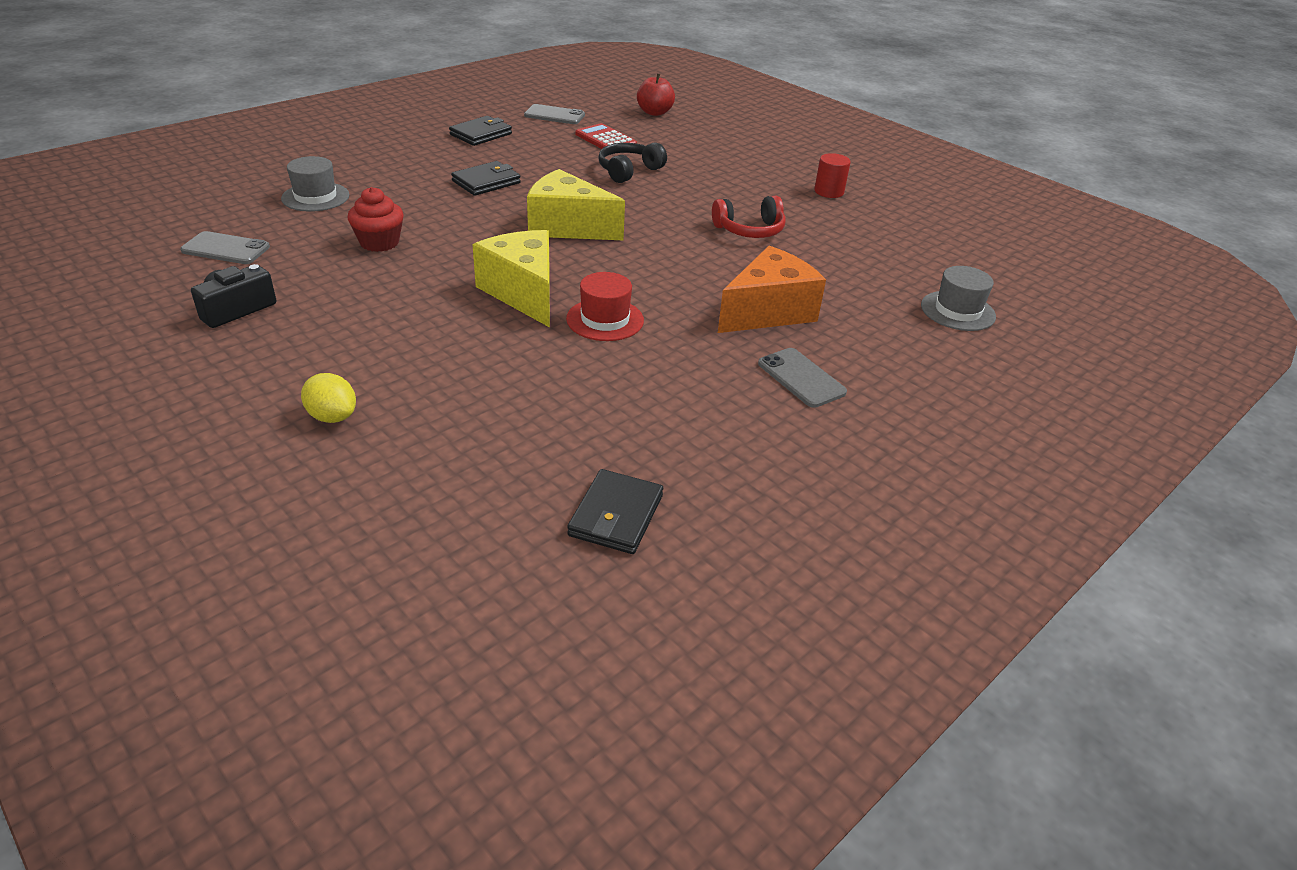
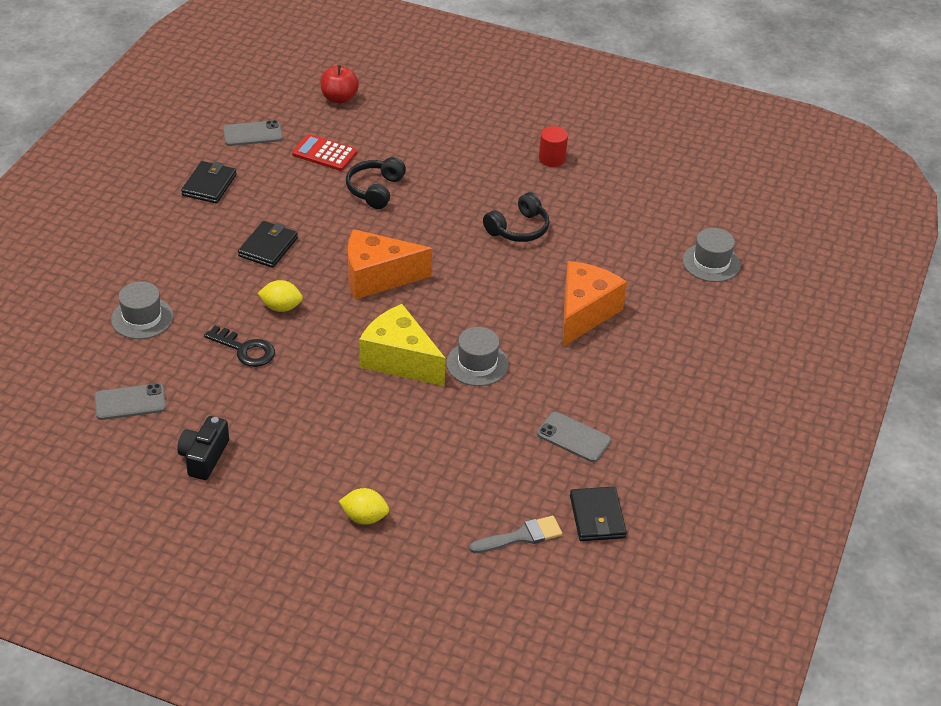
camera: 25 degrees left, 5 degrees up
(379, 242) = (245, 349): red cupcake -> black key
(450, 223) = (281, 307): none -> yellow lemon
(496, 502) = (521, 536): none -> grey brush
(567, 227) = (377, 277): yellow cheese -> orange cheese
(605, 319) = (477, 364): red hat -> grey hat
(749, 230) = (518, 229): red headphones -> black headphones
(801, 378) = (641, 366): grey phone -> grey phone (573, 437)

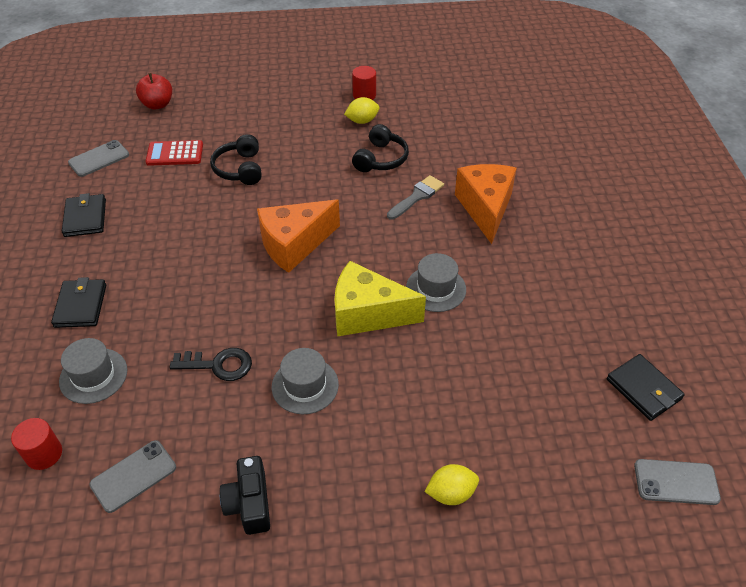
camera: 25 degrees left, 5 degrees up
(74, 359) = (44, 454): none -> red cylinder
(268, 247) = (177, 255): black wallet -> black wallet (81, 306)
(281, 307) = (226, 307): yellow lemon -> yellow lemon (362, 121)
(521, 536) = (600, 441): grey brush -> grey brush (417, 196)
(573, 437) = (564, 322): grey phone -> grey phone (676, 482)
(711, 262) = (543, 132): grey hat -> grey hat (305, 385)

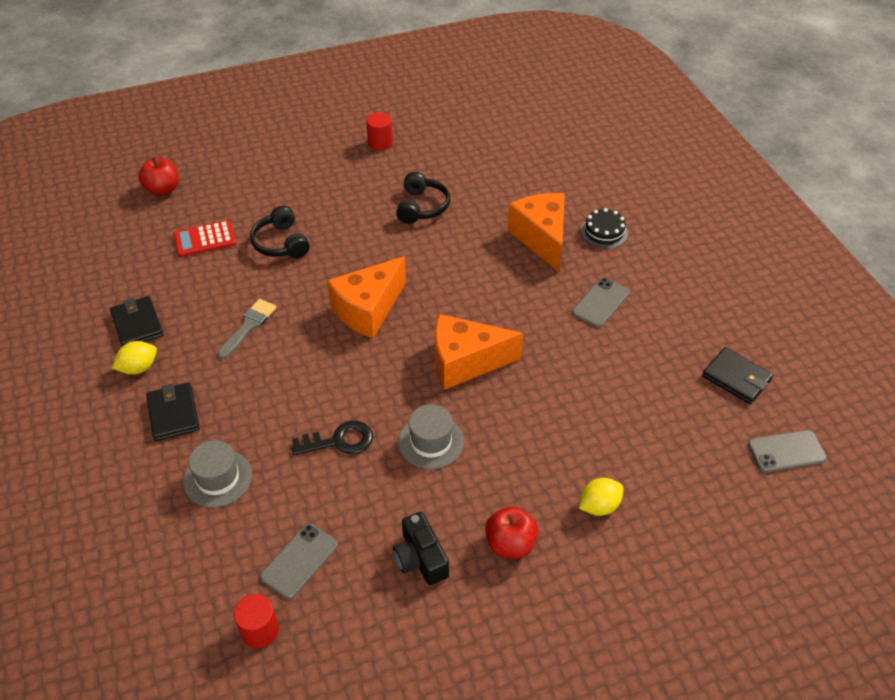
camera: 15 degrees left, 0 degrees up
(44, 454) = (201, 562): red cylinder -> red cylinder (259, 630)
(99, 159) = (124, 259): grey phone -> grey phone (600, 303)
(344, 511) = (510, 544): none -> red apple
(362, 121) = (388, 170): yellow lemon -> yellow lemon (138, 368)
(367, 314) = (465, 362): yellow cheese -> orange cheese
(417, 196) = (471, 238): grey brush -> grey brush (249, 326)
(436, 289) = (521, 325): grey hat -> none
(550, 213) = (604, 232): none -> black cake

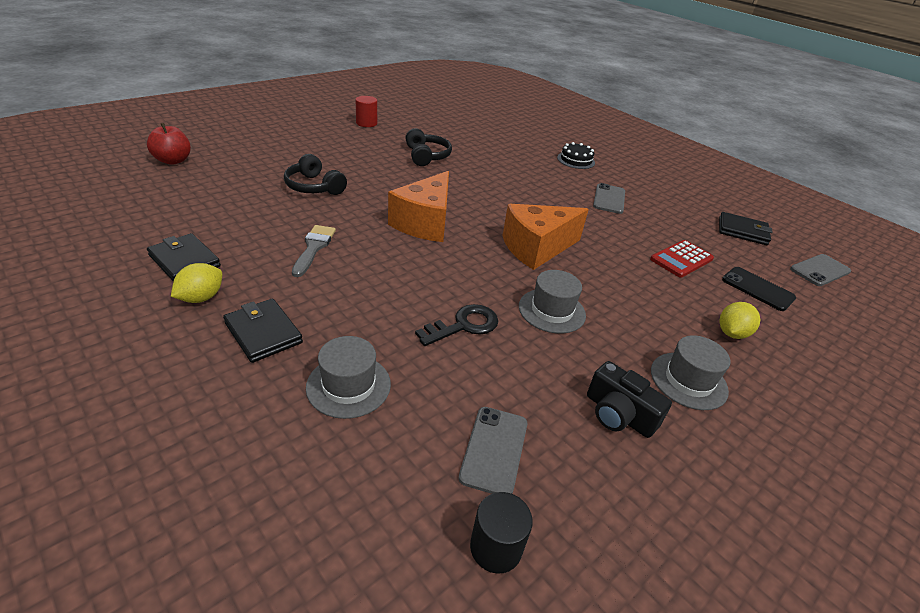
camera: 25 degrees left, 10 degrees down
(205, 239) = (234, 190): red calculator -> red calculator (681, 259)
(259, 630) = (495, 547): red cylinder -> black cylinder
(510, 544) = (688, 380): red apple -> grey hat
(541, 238) = (534, 167): orange cheese -> none
(679, 460) = (757, 289): none -> black phone

